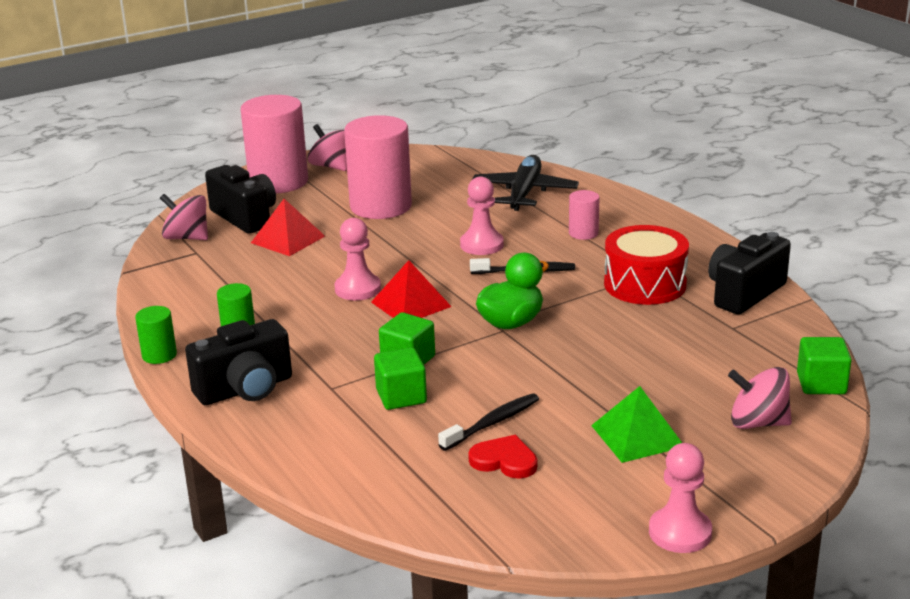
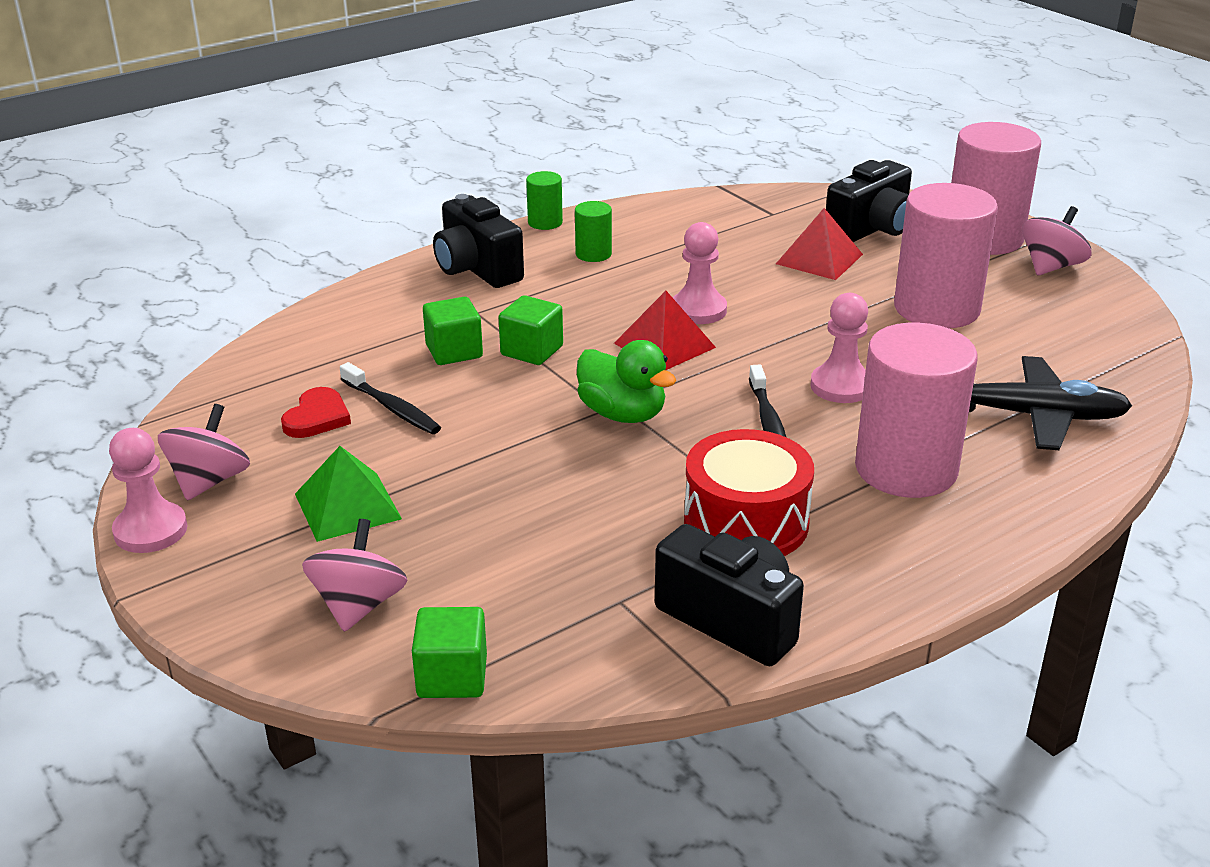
camera: 85 degrees right, 5 degrees up
(187, 238) = (806, 205): pink spinning top -> pink spinning top (209, 481)
(583, 233) = (906, 469): pink cylinder -> pink cylinder, size x2.19

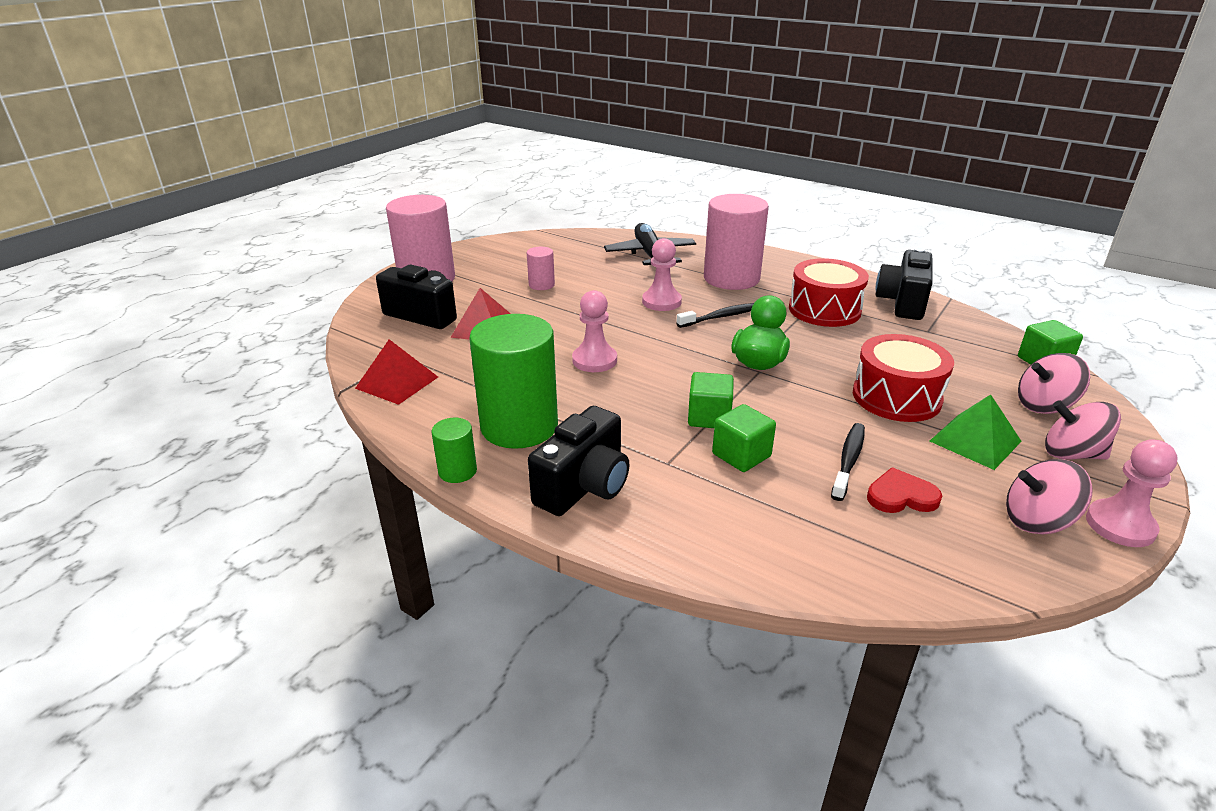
camera: 110 degrees left, 0 degrees up
(473, 488) = (896, 397): none -> red drum
(593, 254) = (519, 426): green cylinder -> green cylinder, size x2.19
(664, 345) = (656, 364): red pyramid -> red pyramid (397, 382)
(936, 308) = (541, 285): pink cylinder -> pink cylinder, size x0.46
(1051, 267) = (464, 259): pink spinning top -> pink spinning top (1072, 454)

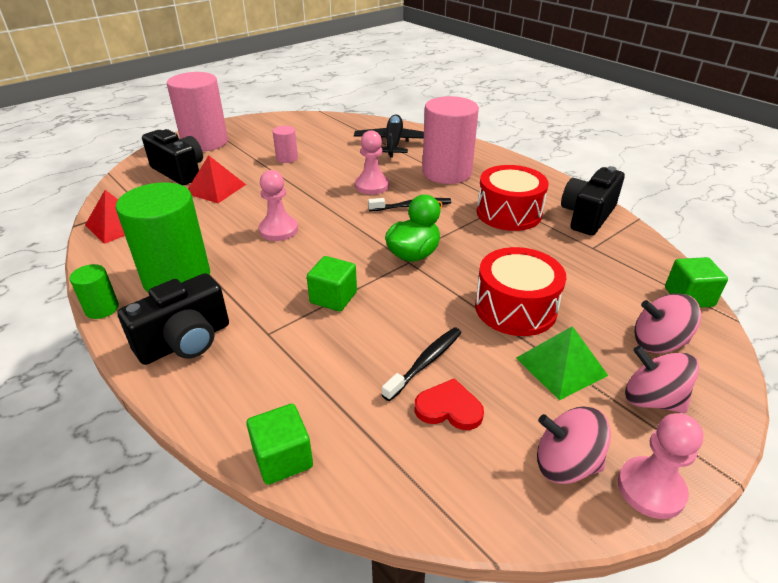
camera: 15 degrees right, 5 degrees up
(741, 455) = (334, 338): green cube -> green cube (283, 458)

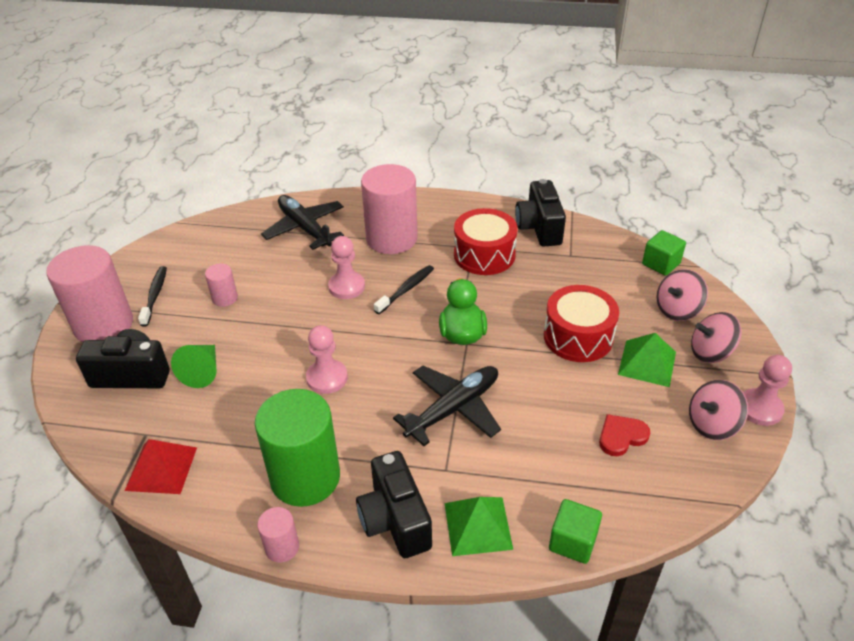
camera: 40 degrees left, 5 degrees up
(102, 308) = (282, 547): green cylinder -> pink cylinder
(185, 341) = (395, 520): black camera -> black camera turned 150 degrees clockwise
(215, 189) = (202, 371): red pyramid -> green cone
(231, 387) = (477, 525): none -> green pyramid
(333, 297) = (453, 409): green cube -> black plane
(425, 362) = (573, 415): black toothbrush -> black toothbrush (155, 295)

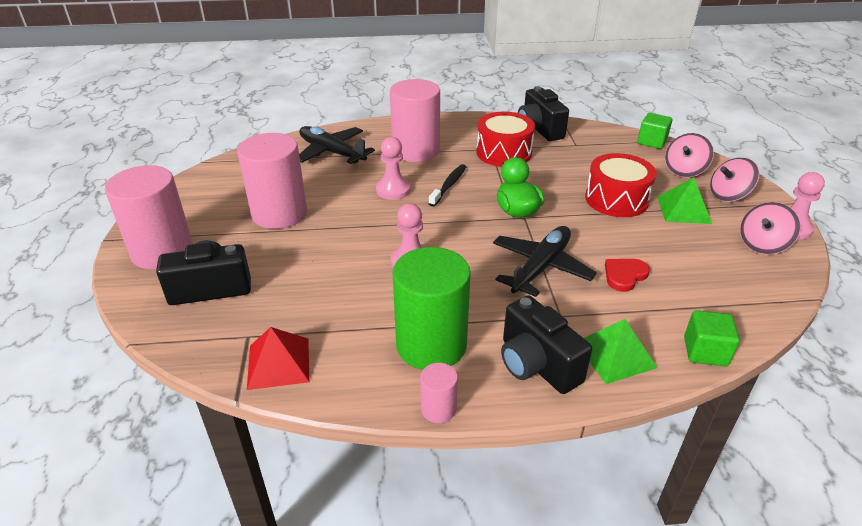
camera: 15 degrees left, 5 degrees down
(155, 295) = (206, 220): black toothbrush -> none
(202, 371) = (284, 274): green cone -> none
(225, 298) = (279, 213): pink cylinder -> pink cylinder, size x2.19
(621, 436) = (696, 265): red heart -> red heart (624, 275)

